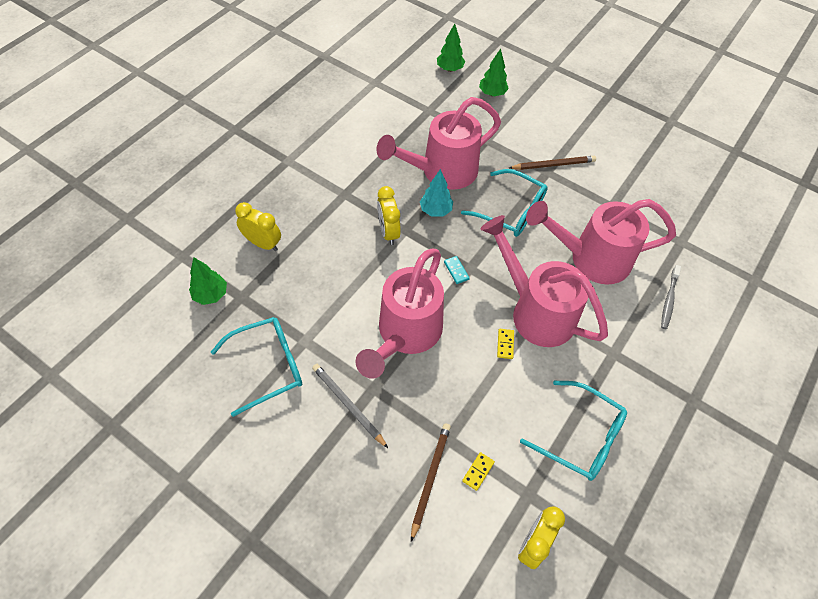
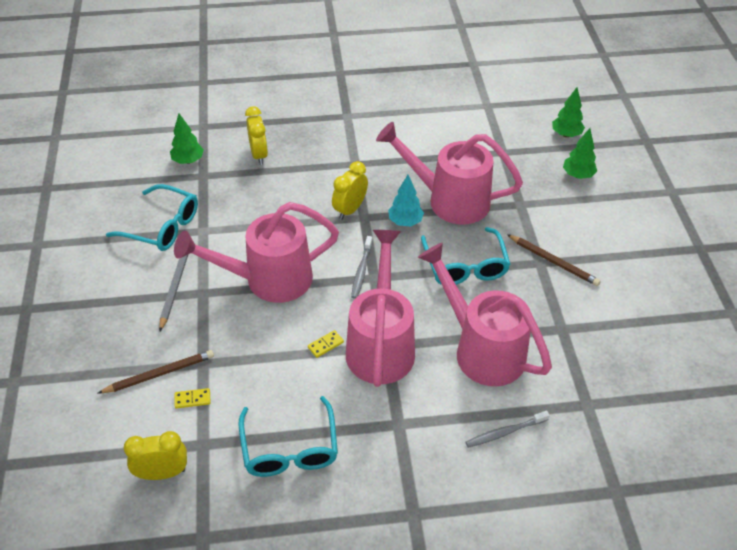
camera: 50 degrees right, 10 degrees down
(456, 271) = (361, 271): turquoise domino -> grey toothbrush

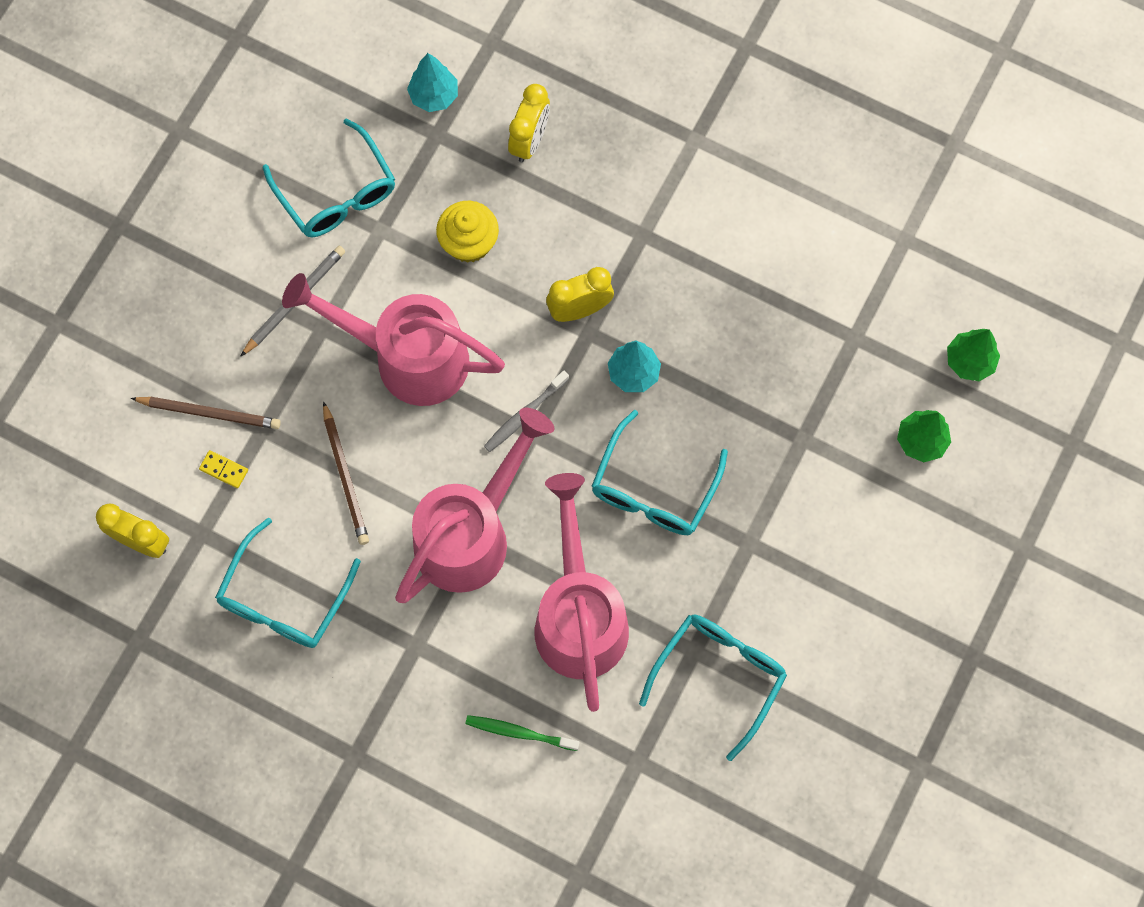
camera: 35 degrees right, 25 degrees up
(188, 161) = (434, 96): green tree -> turquoise tree
(261, 211) = (469, 242): none -> yellow cupcake
(325, 345) = (410, 493): yellow domino -> none
(449, 200) = (717, 374): pink watering can -> none
(505, 432) = (519, 732): grey toothbrush -> green toothbrush
(553, 261) = (767, 553): brown pencil -> brown pencil (345, 476)
(587, 333) = (719, 676): none -> turquoise glasses

